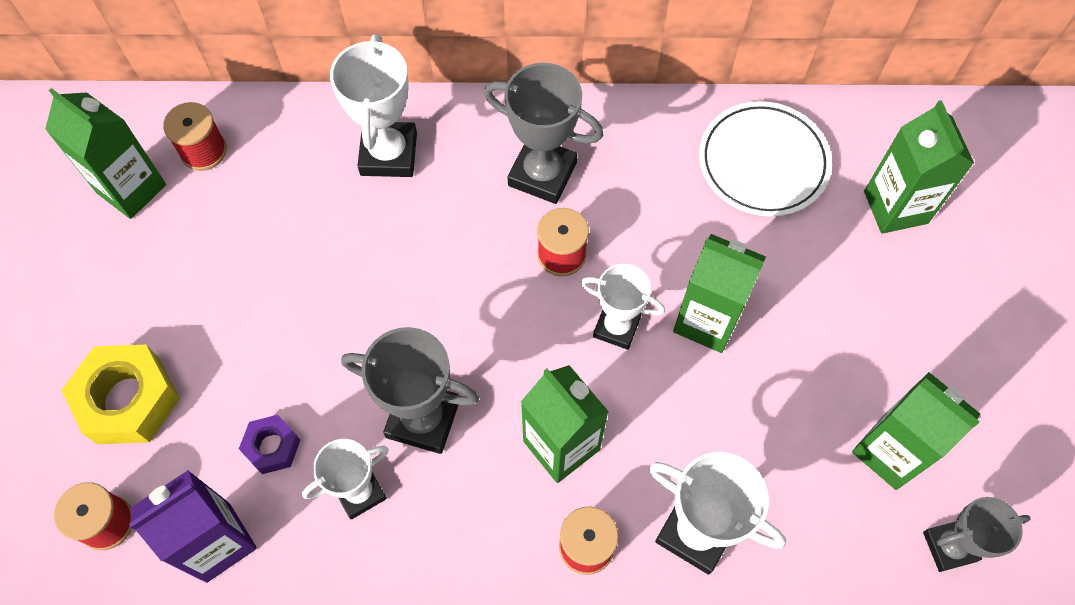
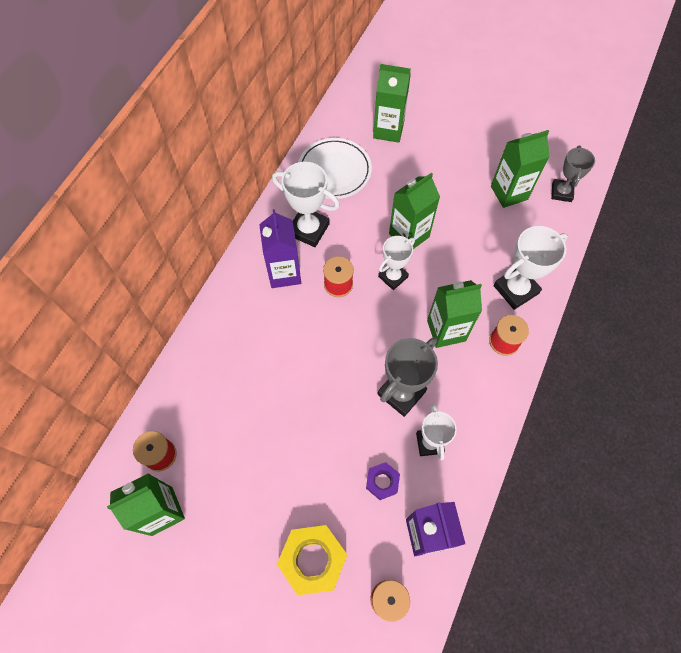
camera: 65 degrees left, 0 degrees up
(388, 154) = (226, 347): white trophy -> white trophy (308, 230)
(542, 174) = (284, 273): grey trophy -> purple carton

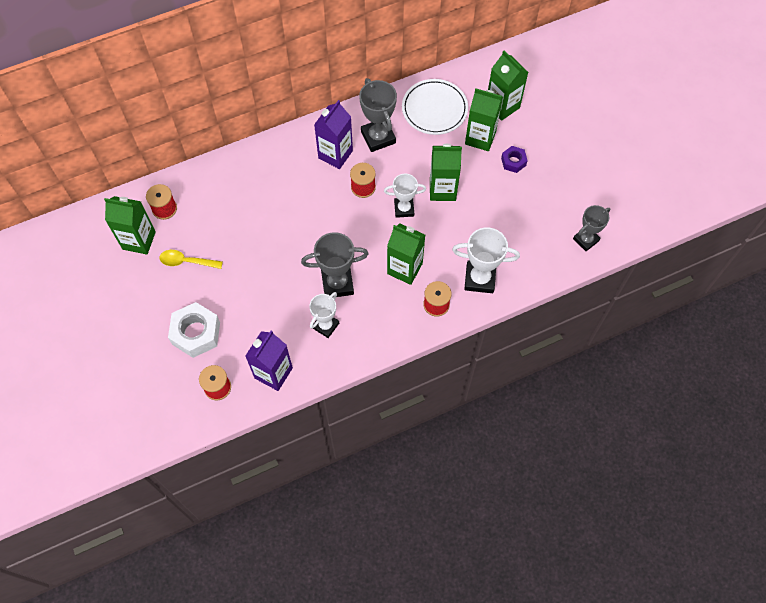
camera: 40 degrees right, 0 degrees up
(234, 492) = (186, 261): none -> yellow spoon
(308, 230) = (378, 137): white trophy -> grey trophy
(313, 560) = (196, 333): yellow nut -> white nut
(382, 482) = (275, 324): purple nut -> purple nut (513, 161)
(509, 193) = (545, 212): green carton -> green carton (480, 138)

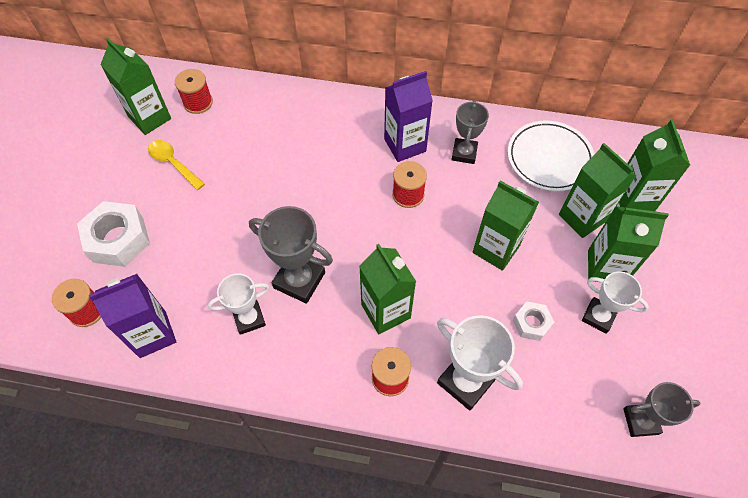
camera: 35 degrees right, 5 degrees down
(378, 137) = (464, 153): grey trophy -> grey trophy, size x0.67
(404, 209) = (435, 244): white trophy -> white trophy (598, 317)
(493, 222) = (531, 323): none -> white nut
(513, 161) = (605, 267): purple nut -> green carton

